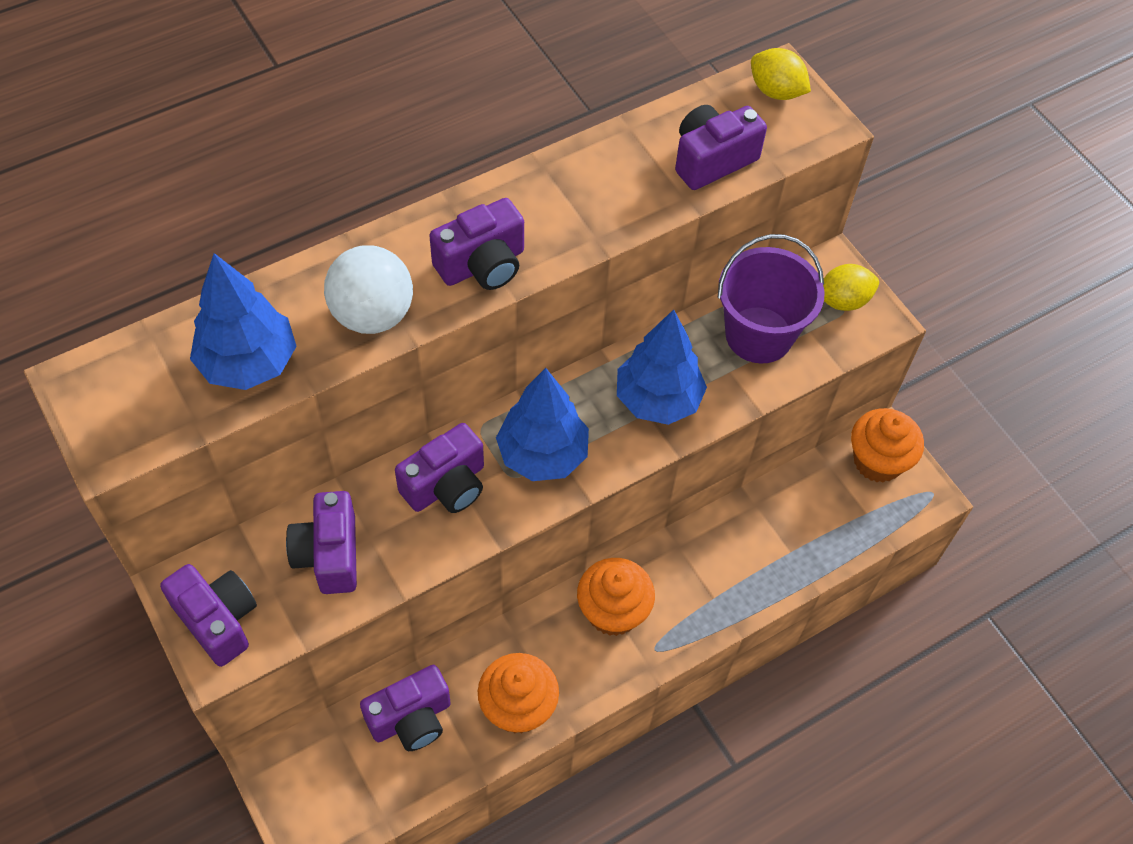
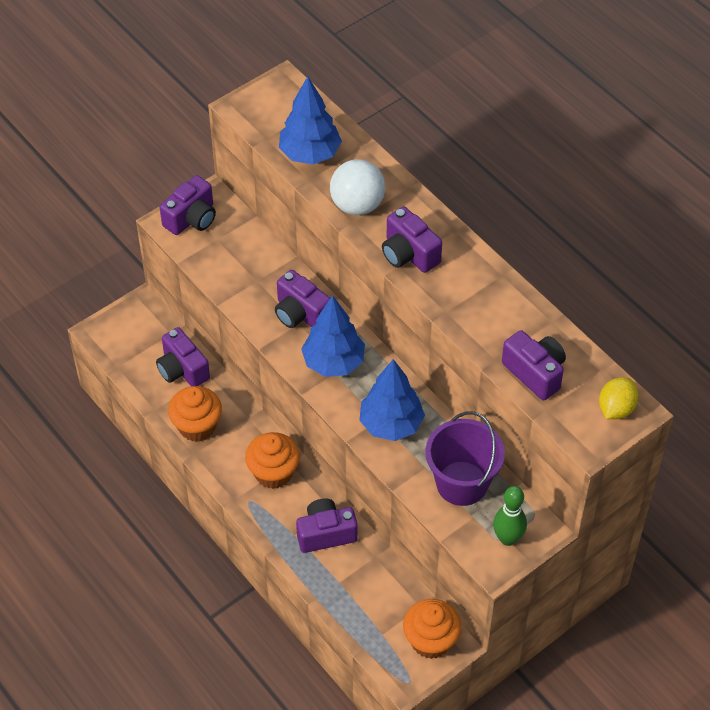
camera: 85 degrees right, 5 degrees down
(329, 554) = (242, 262): purple camera -> purple camera (325, 534)
(843, 300) = (507, 538): yellow lemon -> green bowling pin

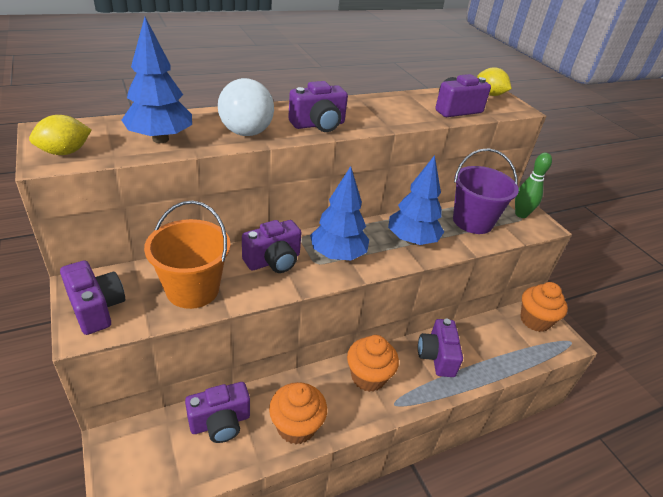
camera: 80 degrees left, 15 degrees down
(237, 269) = (192, 289): none -> orange bucket
(256, 109) = (65, 152): none -> yellow lemon

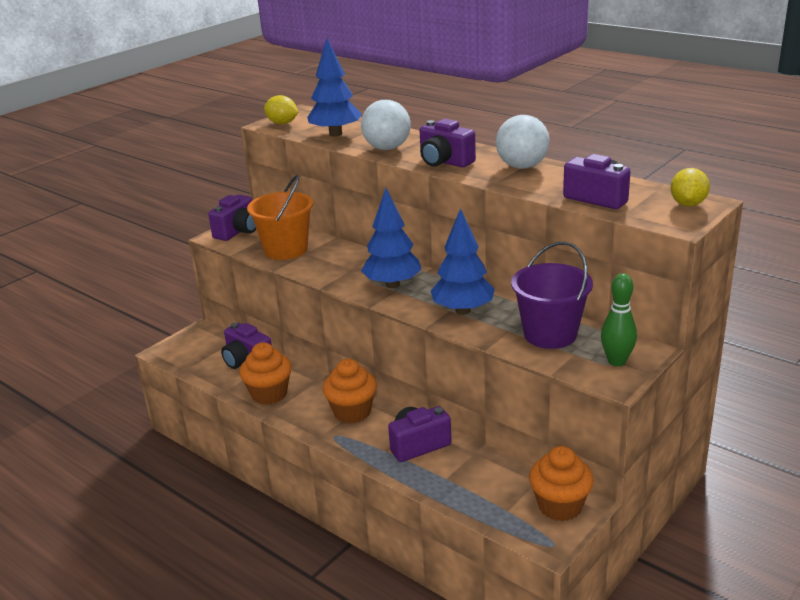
camera: 70 degrees right, 10 degrees down
(273, 261) = (351, 263): purple camera -> none
(368, 106) = (522, 166): none -> white ball

